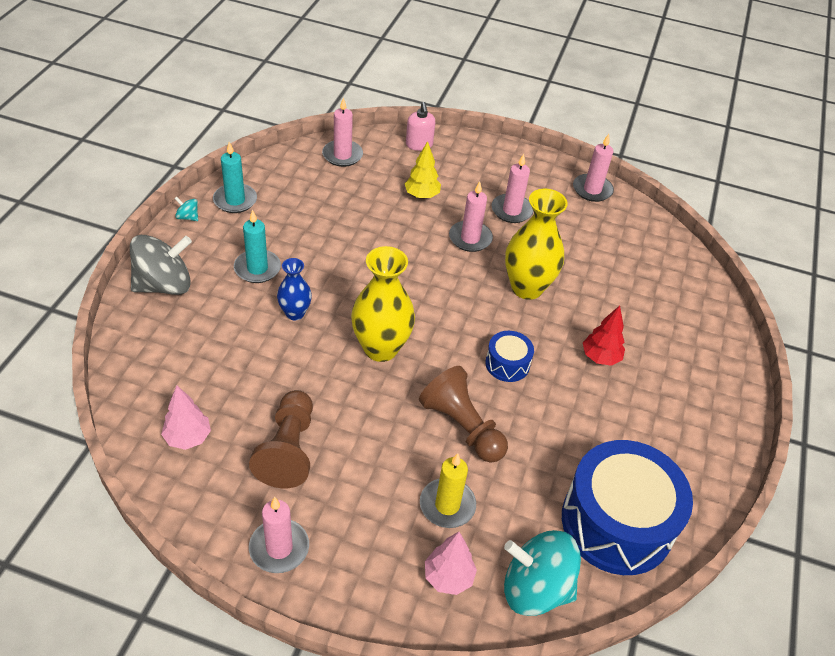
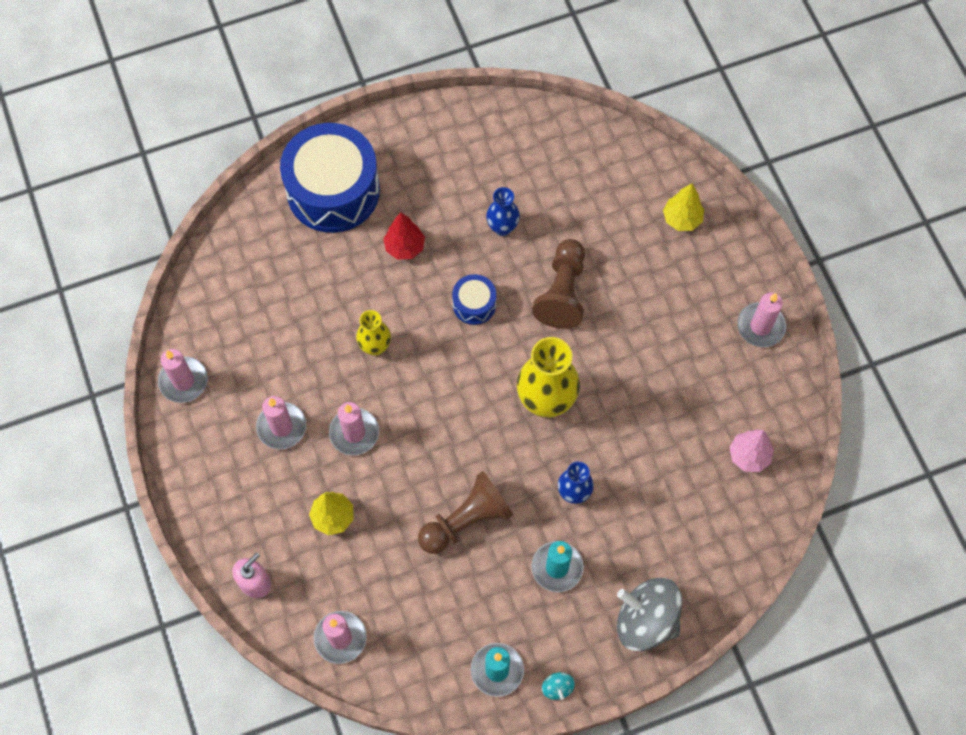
camera: 125 degrees left, 20 degrees up
(288, 450) = (692, 384): brown pawn -> brown pawn (466, 520)
(447, 505) = (633, 256): yellow candle -> none
(448, 577) = (682, 219): pink tree -> yellow tree
(527, 288) = (375, 346): yellow vase -> yellow vase, size x0.56
(535, 588) = (641, 168): turquoise spinning top -> none
(563, 431) = (502, 227): none -> blue vase
(617, 522) = (547, 153): blue drum -> blue drum (333, 190)

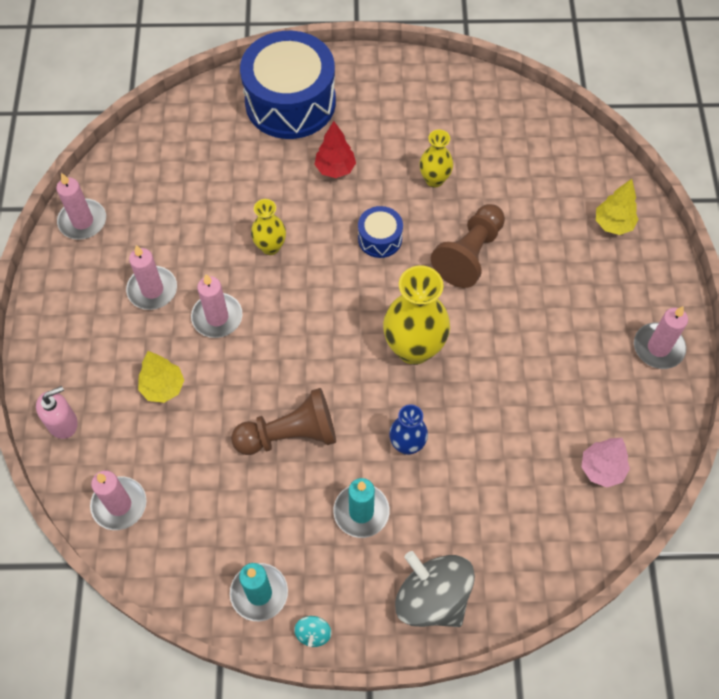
camera: 20 degrees right, 5 degrees down
(502, 227) = (434, 179): blue vase -> yellow vase

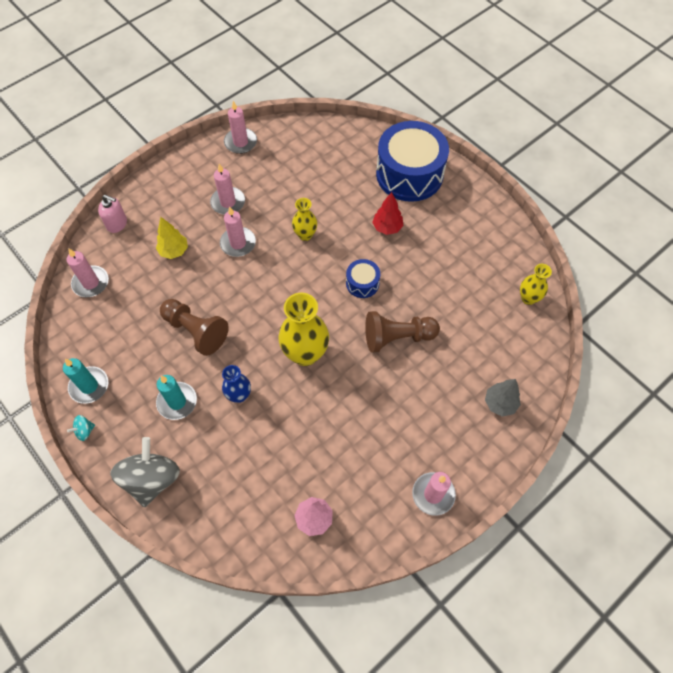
camera: 50 degrees right, 0 degrees up
(434, 179) = (431, 282): yellow vase -> yellow vase (528, 298)
(613, 224) = (500, 403): yellow tree -> grey tree

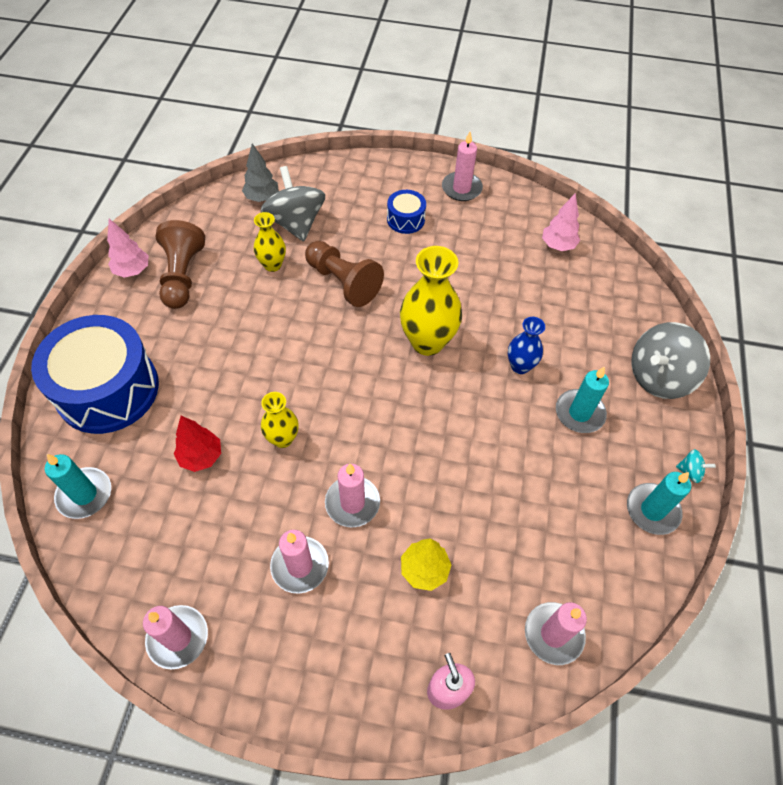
camera: 130 degrees left, 5 degrees down
(196, 331) = (497, 457): brown pawn -> brown pawn (182, 276)
(348, 139) = (84, 494): none -> turquoise candle
(362, 283) = (304, 344): blue drum -> blue drum (405, 219)
(387, 227) = (210, 365): red tree -> red tree (201, 457)
(480, 343) = (296, 223): none -> grey spinning top
(500, 403) = (344, 185): grey tree -> grey tree (262, 198)
(501, 225) = (132, 271): none -> pink tree
(528, 298) = (215, 212): yellow vase -> yellow vase (272, 265)

